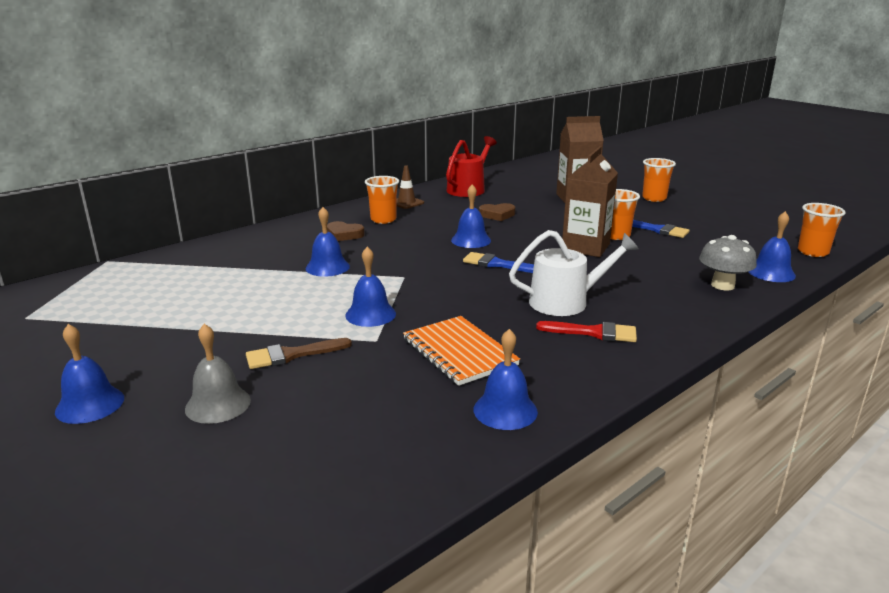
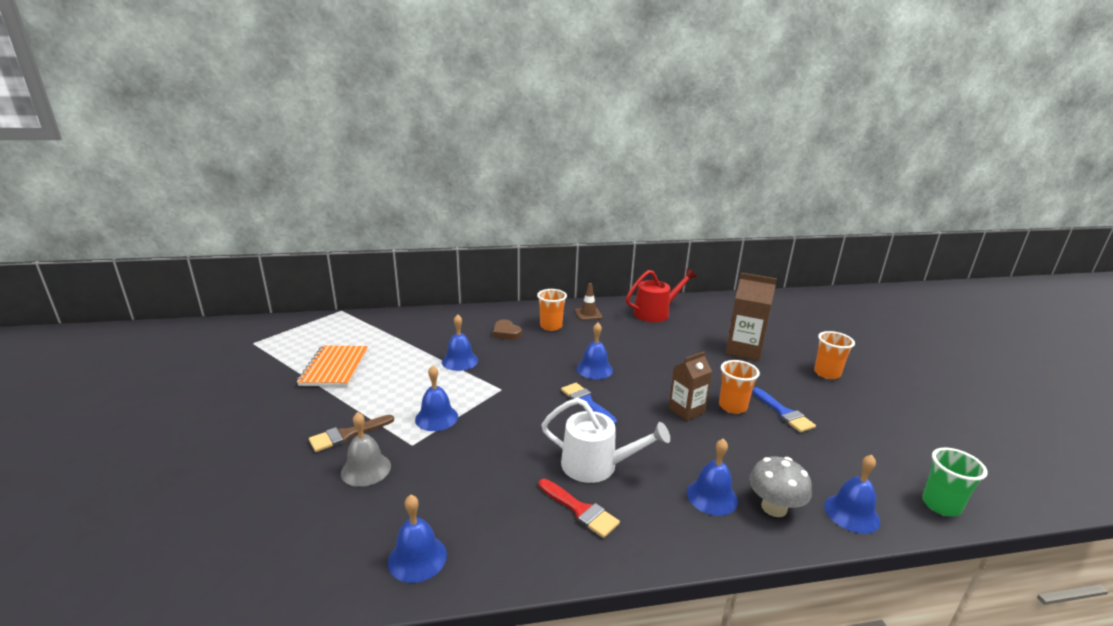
camera: 30 degrees right, 0 degrees up
(90, 404) = (205, 426): blue bell -> blue bell (712, 496)
(218, 404) = (261, 458): grey bell -> grey bell (366, 469)
(292, 355) = (347, 434): brown brush -> brown brush turned 45 degrees counterclockwise
(459, 352) = (453, 482): orange notebook -> orange notebook (334, 367)
(497, 215) = (648, 348): brown heart -> none
(585, 247) = (686, 410): brown carton -> brown carton, size x0.67
(812, 252) = (941, 505): orange cup -> green cup

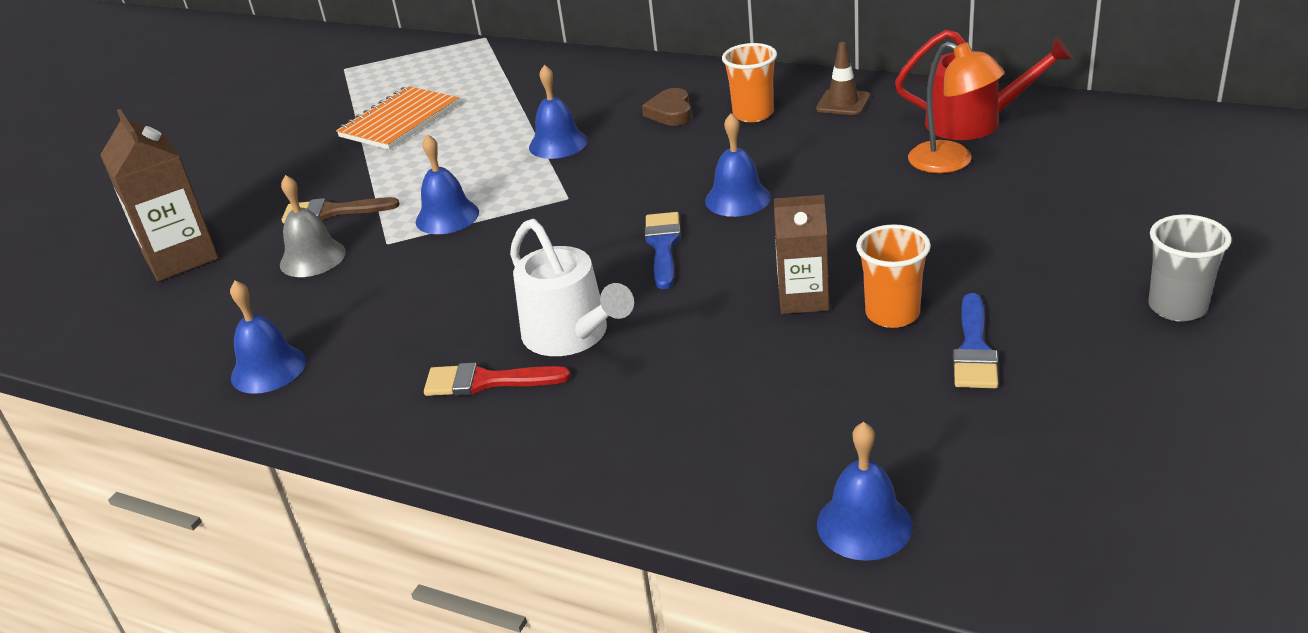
camera: 40 degrees right, 10 degrees up
(580, 510) = (486, 381): red brush -> red brush turned 105 degrees clockwise
(669, 332) = (951, 162): none -> orange lamp
(712, 496) = (677, 426): blue bell -> none
(744, 350) = (1057, 225): brown carton -> brown carton (181, 257)
(774, 507) = (749, 472): grey mushroom -> none
(827, 373) = (1177, 307): orange cup -> grey cup
(941, 505) = (1051, 575): green cup -> none

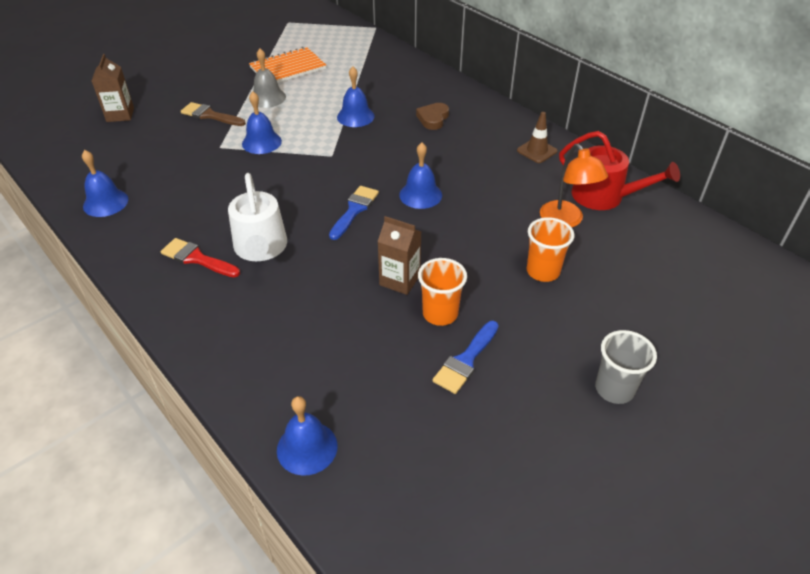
camera: 20 degrees right, 10 degrees up
(181, 257) = (120, 115): brown carton -> brown carton, size x0.67
(312, 258) = (178, 141): grey bell -> grey bell (267, 97)
(753, 114) = (478, 138): orange cup -> orange cup (543, 271)

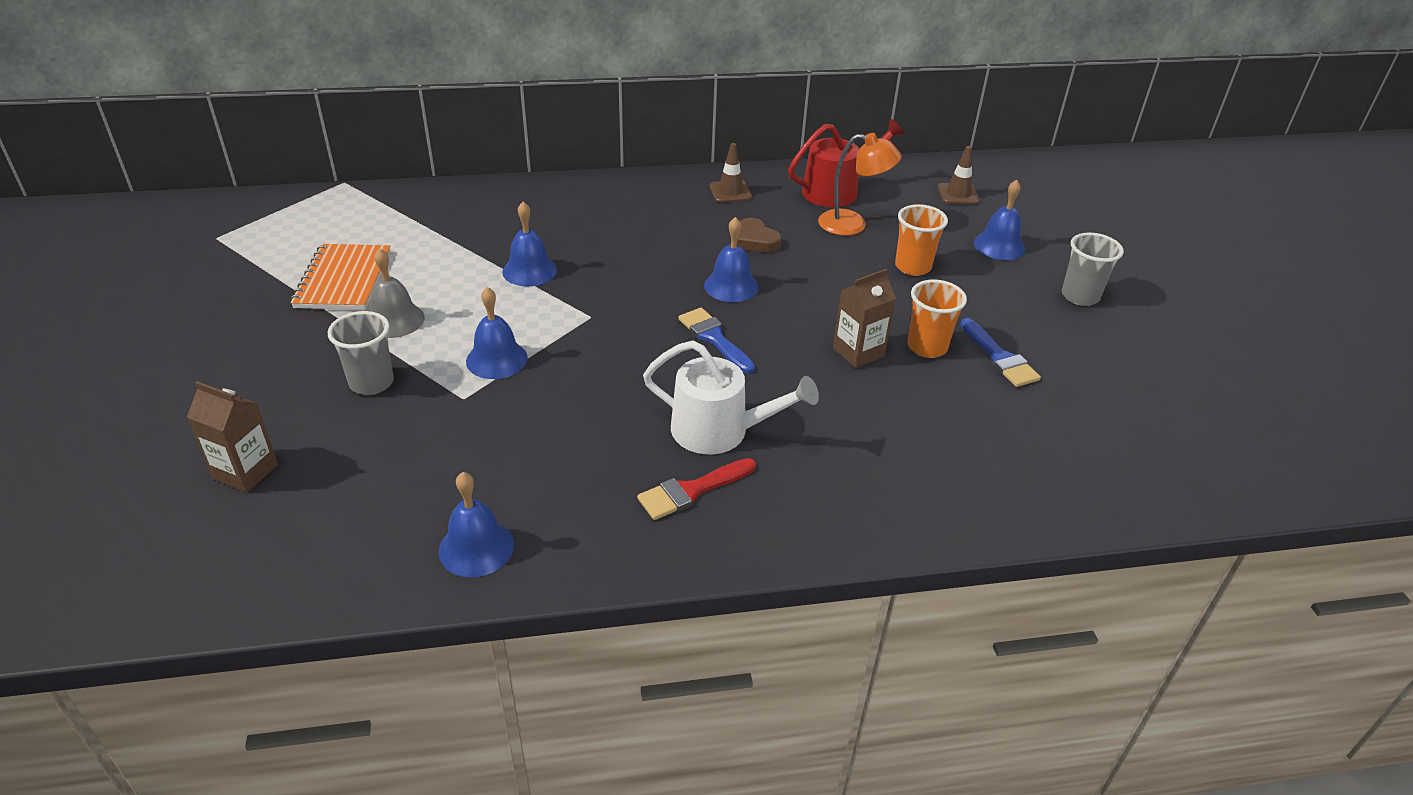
camera: 60 degrees left, 5 degrees down
(210, 115) = (371, 383): brown brush -> grey cup
(307, 447) = (1057, 499): blue bell -> blue bell (999, 245)
(433, 119) = (601, 224): brown heart -> brown heart (755, 240)
(689, 262) = (958, 194): none -> brown traffic cone

